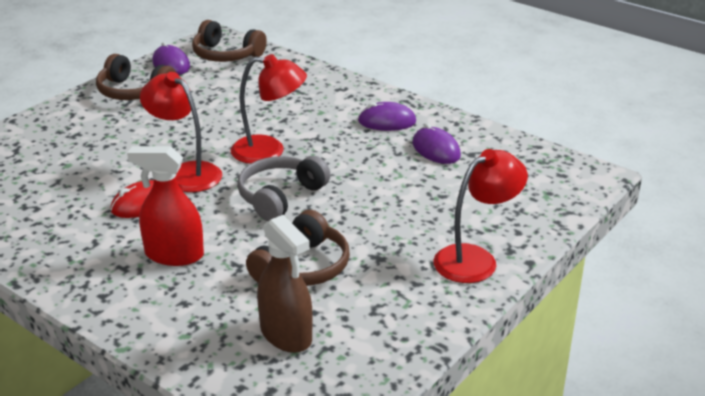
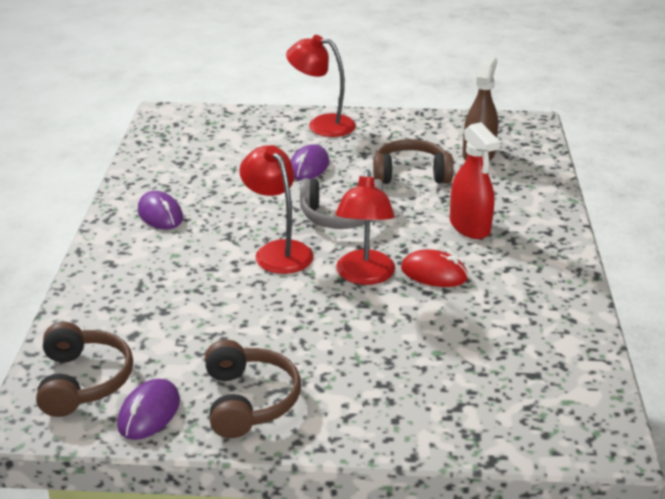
camera: 125 degrees left, 0 degrees up
(436, 149) = (189, 178): purple mouse -> purple mouse (309, 166)

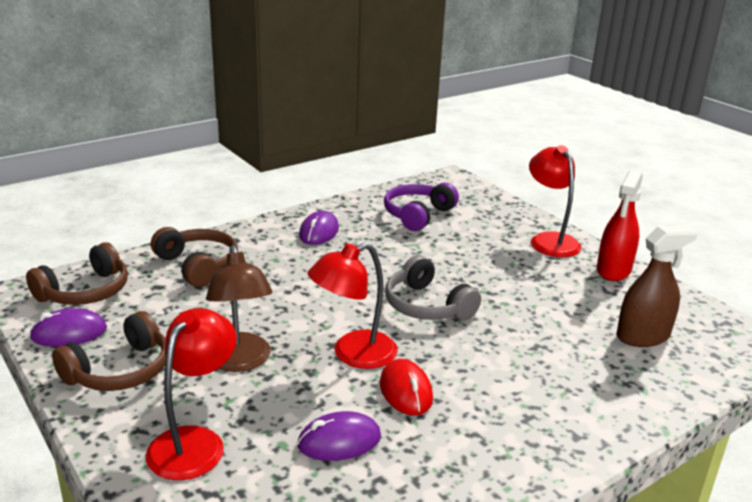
camera: 50 degrees right, 5 degrees down
(202, 157) = (417, 215): none -> purple headphones
(278, 251) = (336, 298): red lamp -> red lamp (194, 442)
(309, 166) = (477, 261): purple mouse -> purple mouse (339, 441)
(311, 332) = (240, 361): none -> brown lamp
(411, 174) = (547, 313): brown headphones -> brown headphones (198, 265)
(469, 226) = (512, 381): red spray bottle -> red spray bottle (613, 270)

